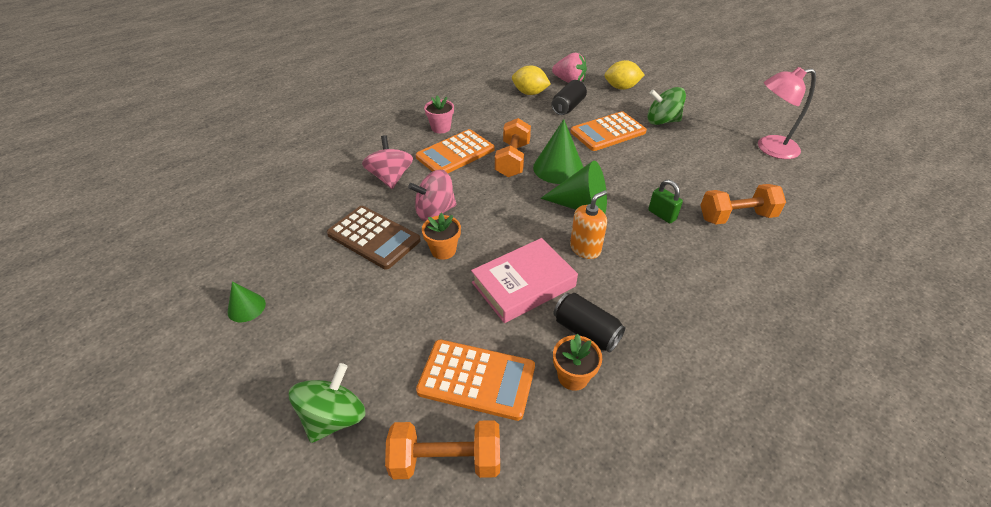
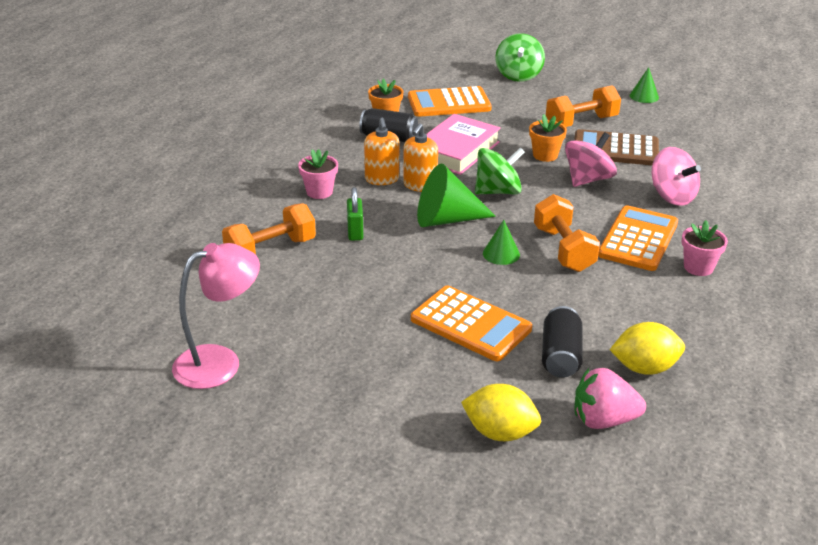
camera: 155 degrees right, 10 degrees down
(446, 460) = (439, 77): orange dumbbell -> orange dumbbell (581, 122)
(558, 168) = (501, 254): green cone -> green cone, size x0.54
(608, 132) = (470, 324): orange calculator -> orange calculator turned 90 degrees clockwise
(618, 267) = (382, 179): none -> orange soap dispenser
(621, 88) = (500, 432): yellow lemon -> yellow lemon turned 45 degrees clockwise
(662, 121) = (397, 370): green spinning top -> green spinning top (498, 191)
(662, 215) = (355, 232): green padlock -> green padlock turned 60 degrees clockwise
(685, 269) = (319, 192): none -> pink flower pot

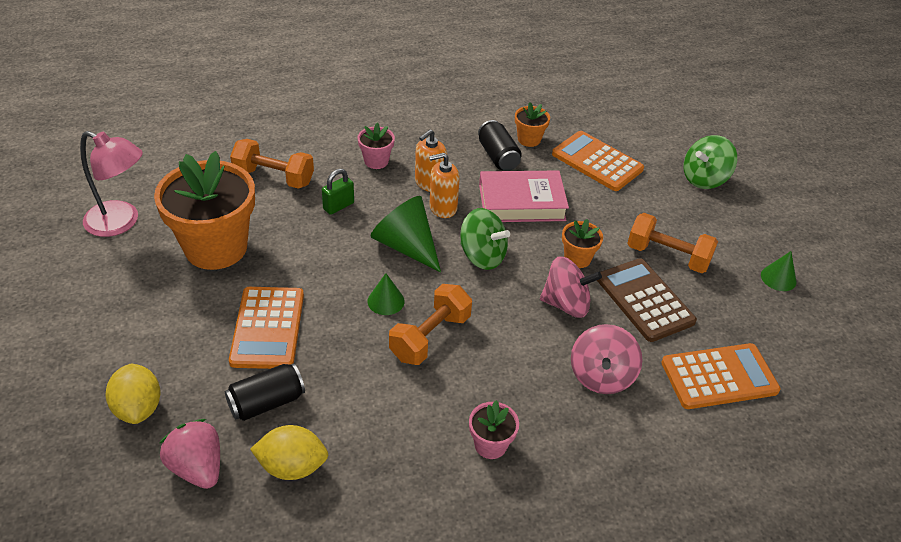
camera: 50 degrees right, 10 degrees up
(330, 316) = (216, 248): none -> orange flower pot
(638, 239) = (497, 381): orange calculator -> orange calculator (719, 377)
(644, 368) = (292, 466): yellow lemon -> yellow lemon turned 45 degrees counterclockwise

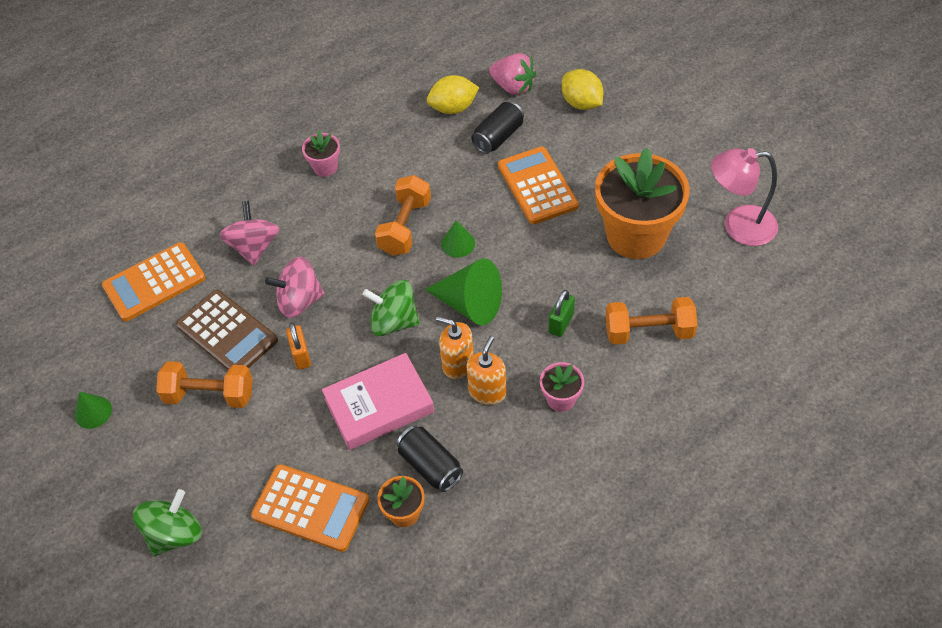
camera: 165 degrees right, 10 degrees up
(443, 207) = (458, 364): orange soap dispenser -> orange soap dispenser turned 120 degrees counterclockwise
(577, 258) = (301, 355): orange flower pot -> orange padlock

